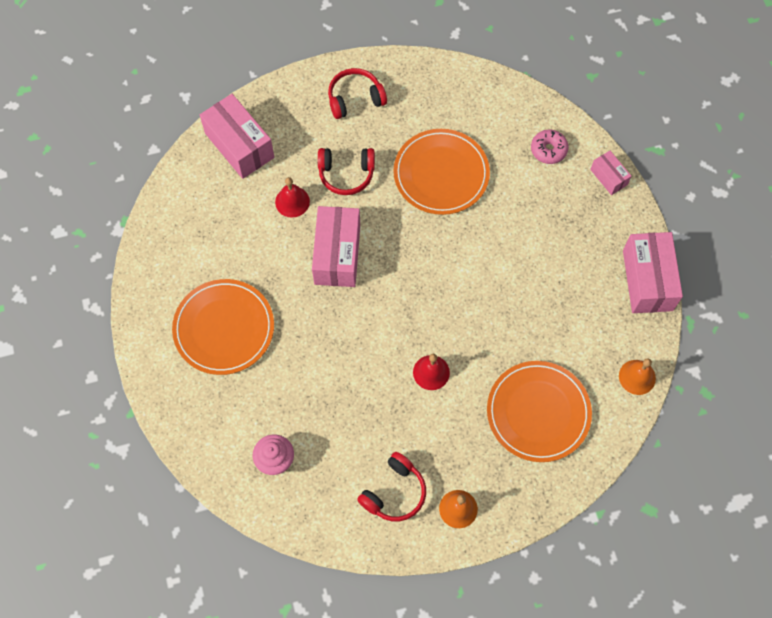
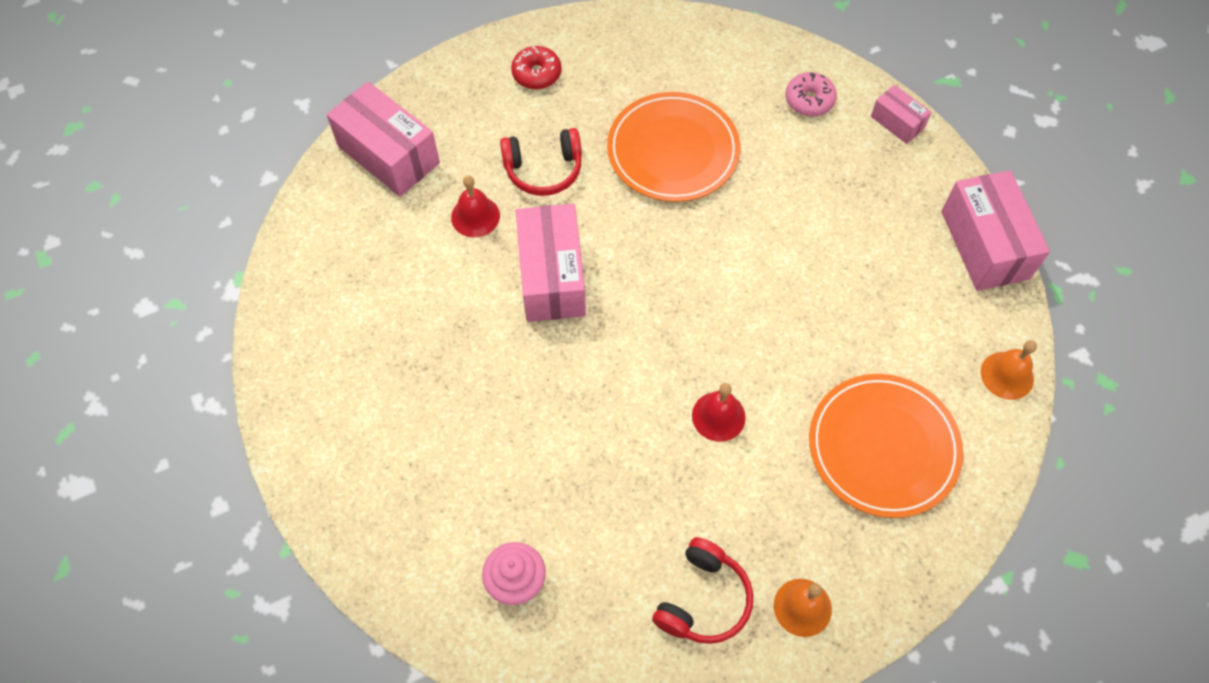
camera: 10 degrees left, 5 degrees down
(224, 328) = (407, 403): orange plate -> none
(355, 98) = (536, 74): red headphones -> red donut

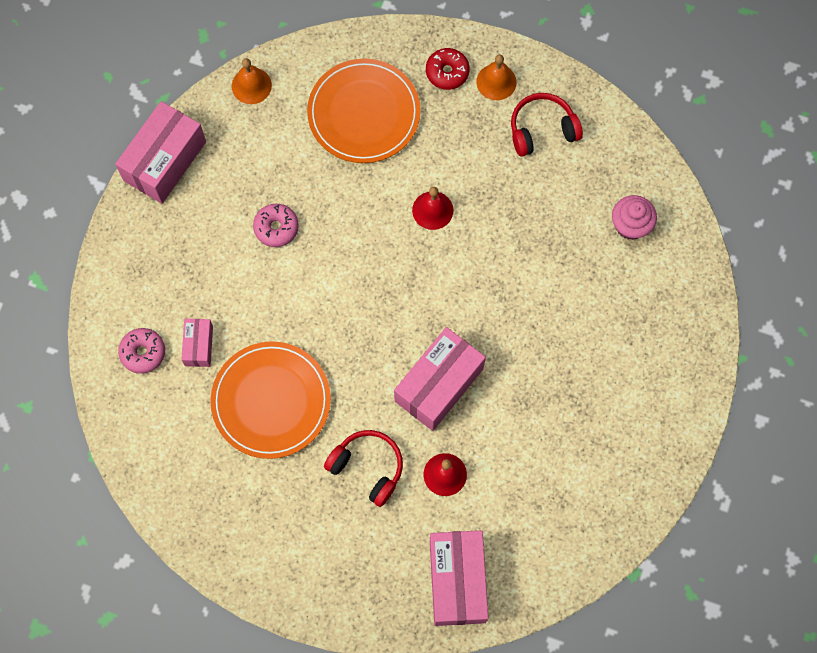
camera: 135 degrees left, 10 degrees up
(536, 74) = (294, 552): red donut -> red donut (447, 72)
(830, 276) = (276, 228): none -> pink donut
(897, 122) = (110, 283): pink box -> pink box (199, 346)

